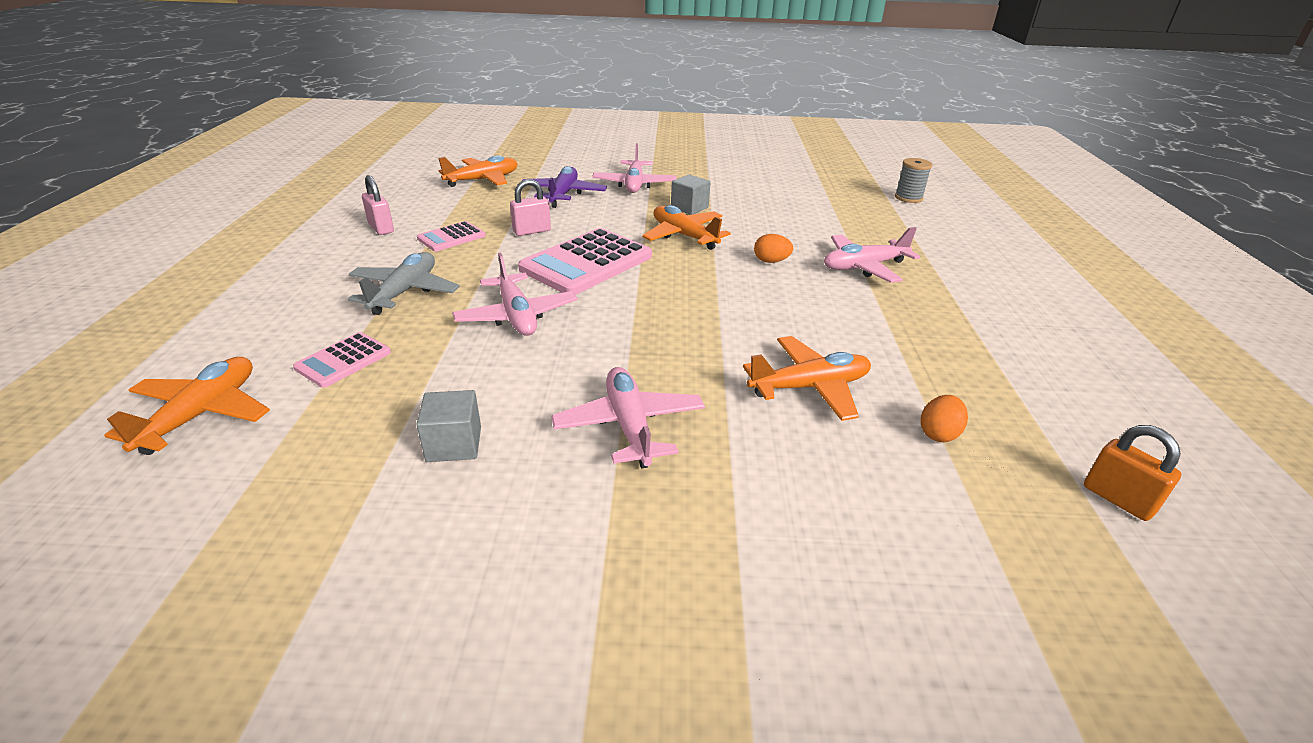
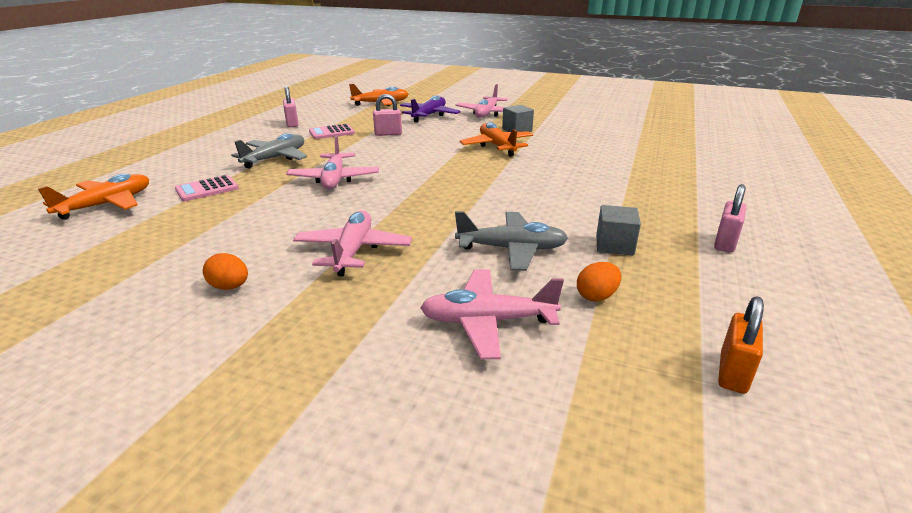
camera: 20 degrees right, 5 degrees down
(454, 444) = (230, 242): grey cube -> grey cube (614, 245)
(586, 263) = (410, 155): pink calculator -> none
(771, 261) = (553, 168): orange egg -> orange egg (230, 287)
(810, 387) = (512, 249): orange plane -> grey plane
(864, 267) = (630, 180): pink plane -> pink plane (487, 321)
(908, 198) = (715, 139): grey spool -> none
(1008, 338) = (725, 243): none -> pink padlock
(1118, 499) = (733, 373): orange padlock -> orange padlock turned 45 degrees clockwise

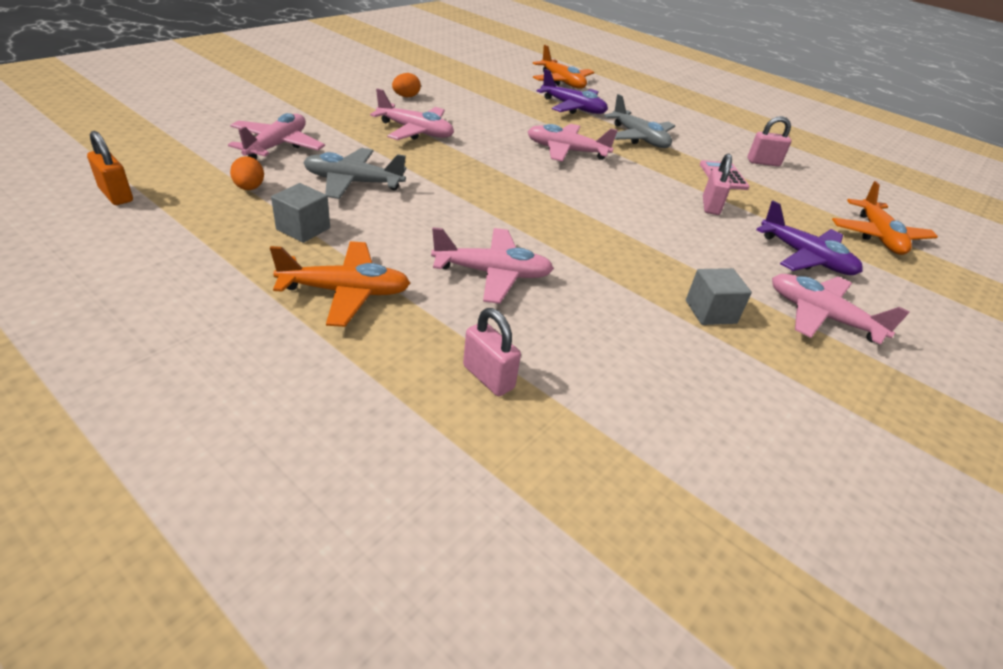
camera: 105 degrees right, 10 degrees up
(207, 189) = (573, 108): pink calculator -> purple plane
(497, 146) = (632, 266): orange plane -> orange plane (346, 292)
(512, 249) = (353, 182): grey plane -> grey plane turned 75 degrees clockwise
(562, 175) = (493, 274): none -> pink plane
(725, 243) = (227, 295): pink padlock -> pink padlock (488, 377)

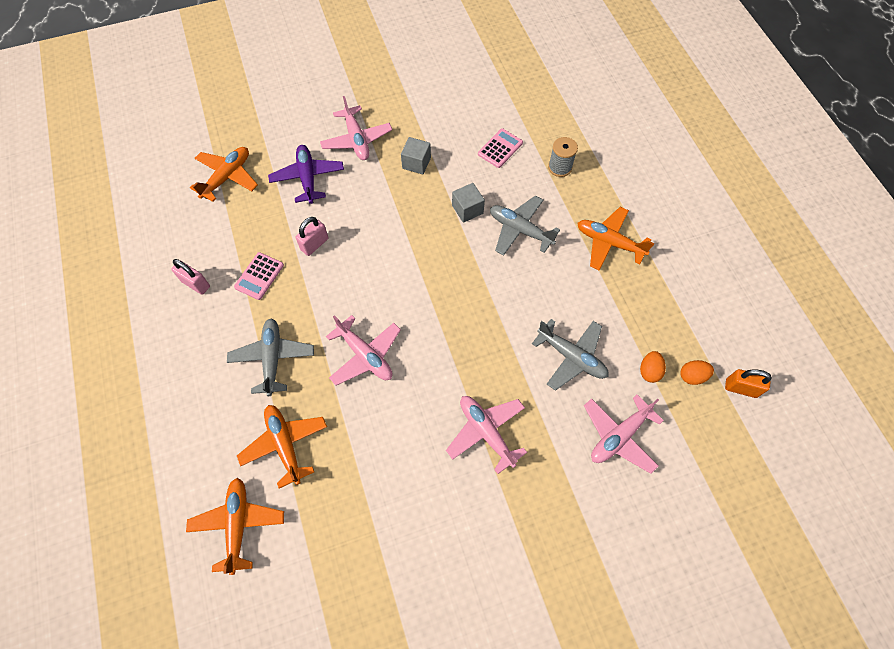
camera: 145 degrees left, 25 degrees up
(116, 195) = (741, 388): orange padlock -> orange padlock turned 60 degrees counterclockwise
(303, 229) = (620, 308): grey cube -> grey cube (467, 209)
(406, 96) = (460, 523): orange egg -> orange egg (692, 376)
(488, 377) = (560, 167): pink padlock -> grey spool
(493, 274) = (520, 230): pink plane -> grey plane
(573, 108) = (285, 444): purple plane -> orange plane
(615, 374) = (500, 148): none -> pink calculator

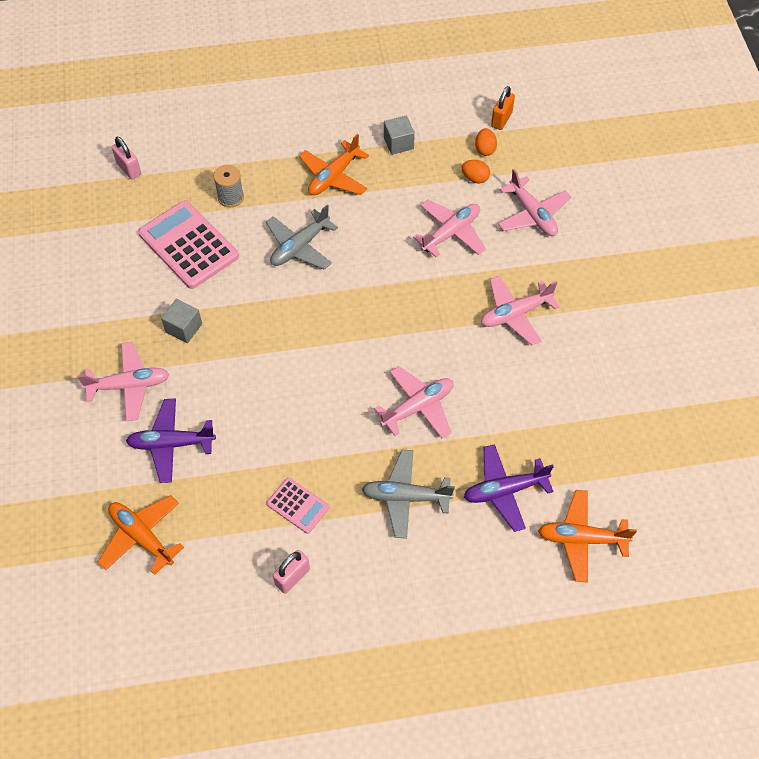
camera: 80 degrees left, 5 degrees down
(285, 444) = (504, 490): orange plane -> purple plane
(314, 244) = (268, 444): pink padlock -> pink padlock (129, 169)
(467, 209) = (261, 289): grey cube -> grey cube (398, 143)
(500, 148) = (188, 245): pink calculator -> pink calculator, size x1.93
(571, 357) = (451, 233): grey plane -> pink plane

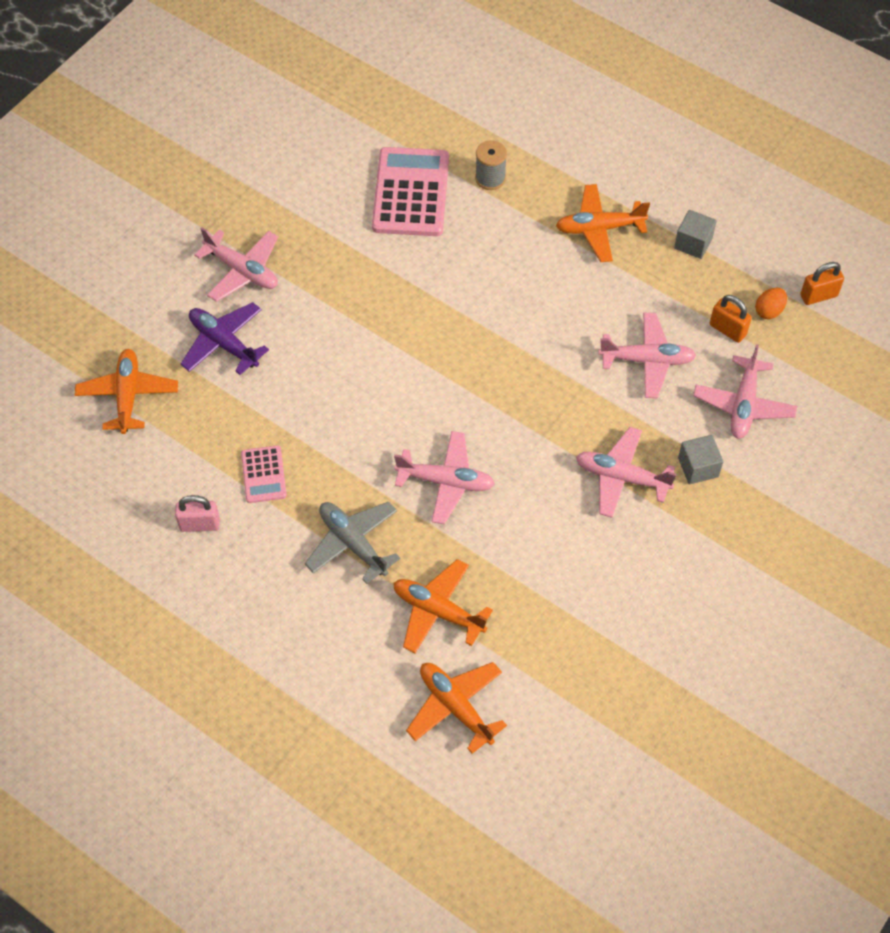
camera: 45 degrees right, 0 degrees up
(129, 169) = (433, 89): pink padlock -> none
(184, 328) = (332, 259): grey cube -> grey cube (698, 467)
(300, 247) = (500, 267): grey plane -> none
(475, 178) = (727, 330): orange egg -> orange padlock
(504, 490) = (438, 611): purple plane -> orange plane

